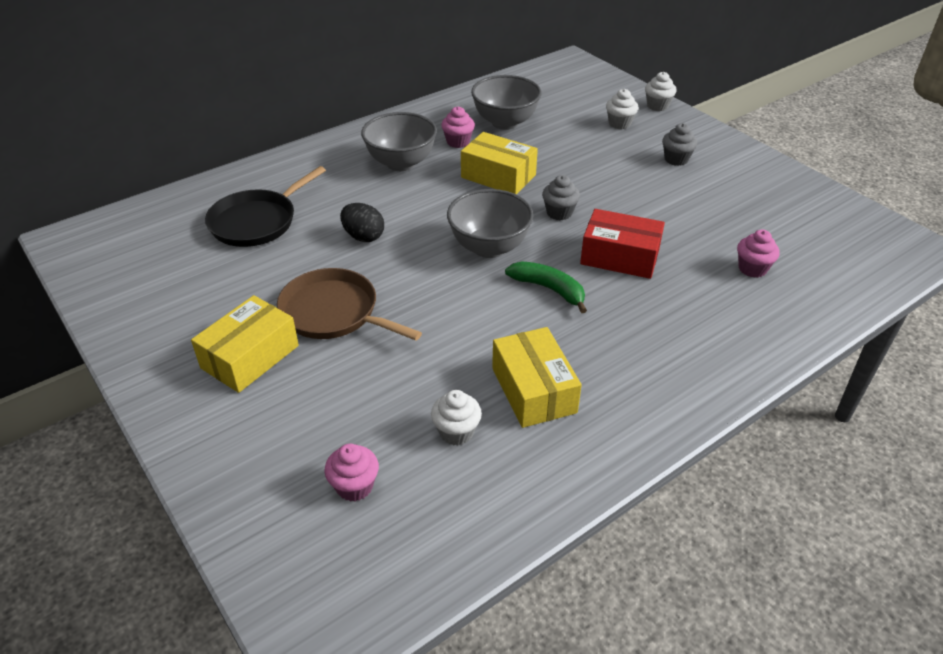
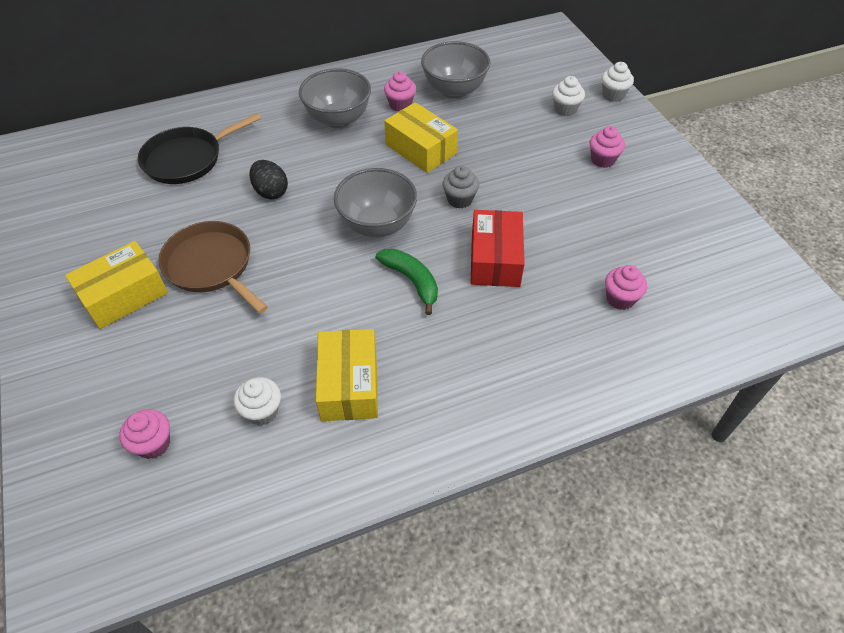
camera: 15 degrees right, 10 degrees up
(620, 257) = (495, 259): red box -> red box turned 60 degrees clockwise
(676, 159) = (602, 160): grey cupcake -> pink cupcake

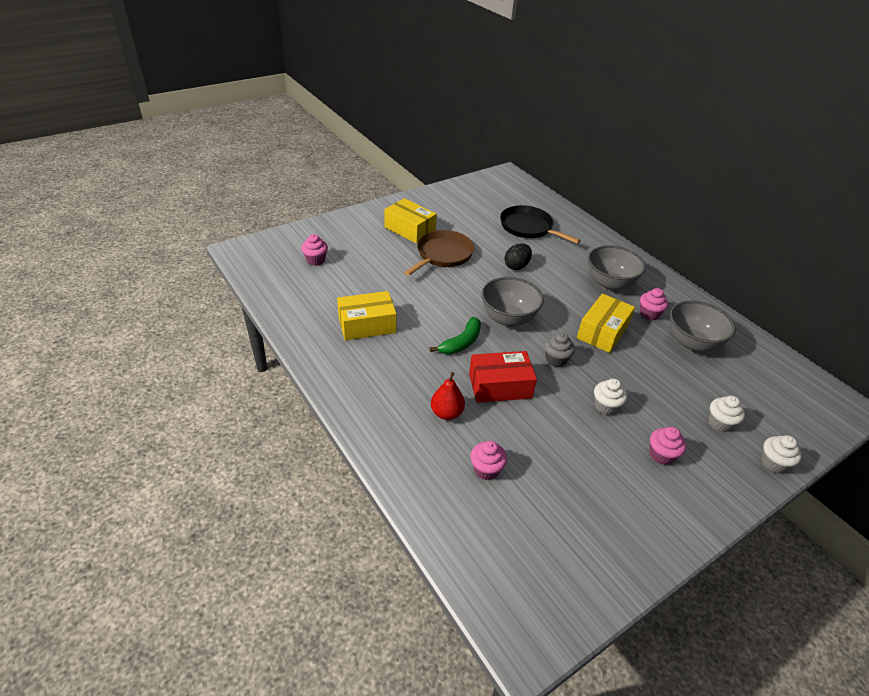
camera: 75 degrees right, 10 degrees down
(262, 411) = (341, 293): white cupcake -> white cupcake (605, 406)
(534, 319) = (446, 413): none -> red pear

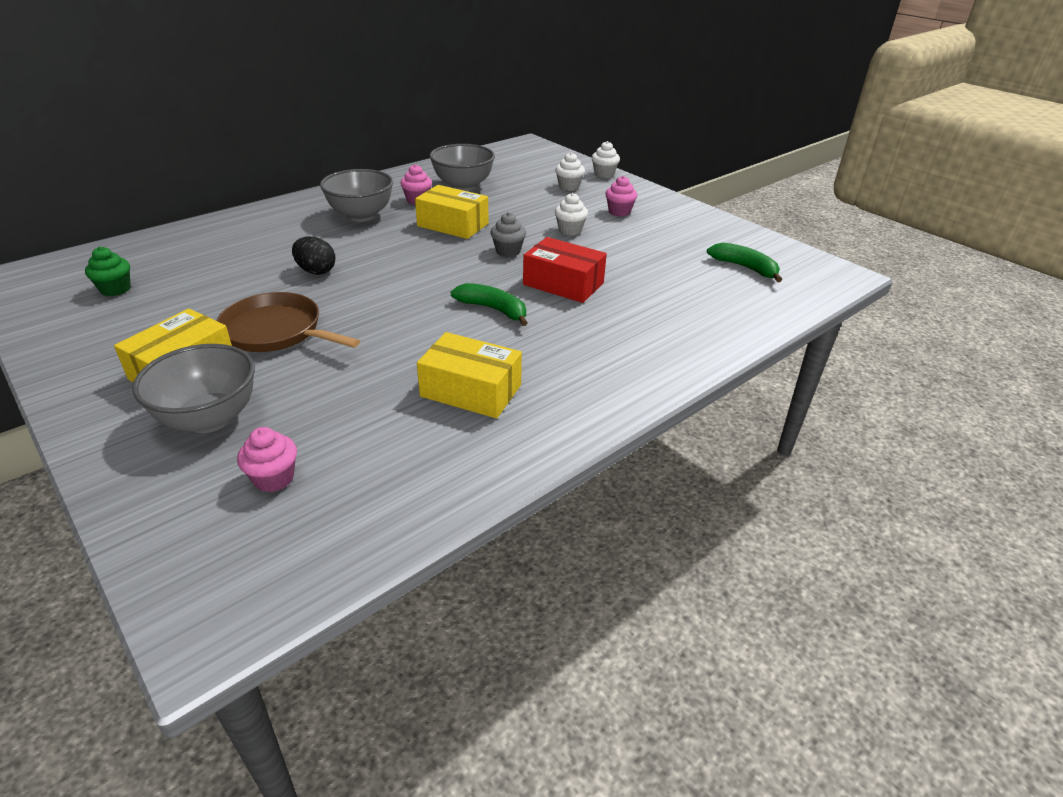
camera: 95 degrees left, 5 degrees down
(367, 325) = (471, 390): yellow box -> yellow box turned 45 degrees counterclockwise
(446, 413) = (622, 316): red pear -> none
(486, 470) = (687, 291): pink cupcake -> none
(492, 202) = (115, 289): none -> green cupcake
(500, 386) = (563, 284): red box -> red box turned 45 degrees counterclockwise
(508, 319) = (438, 278): grey bowl -> grey bowl (209, 419)
(528, 227) = (211, 261): black pan -> none
(537, 537) = (745, 268): none -> green banana

